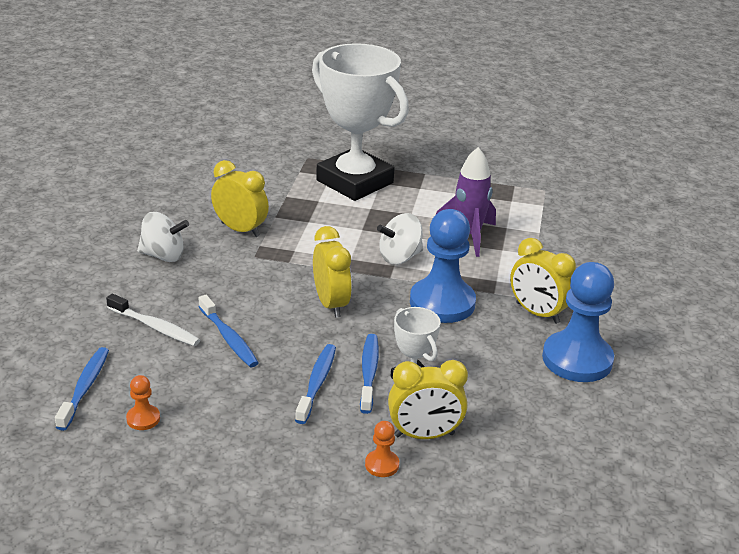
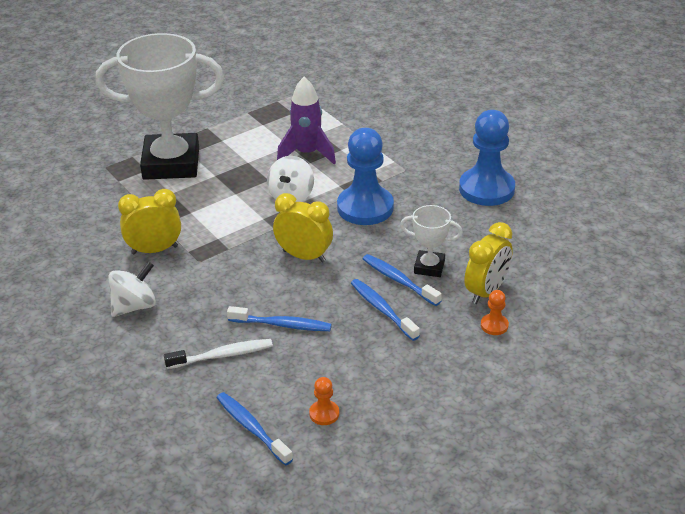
camera: 45 degrees left, 5 degrees up
(537, 313) = (424, 176): yellow clock -> none

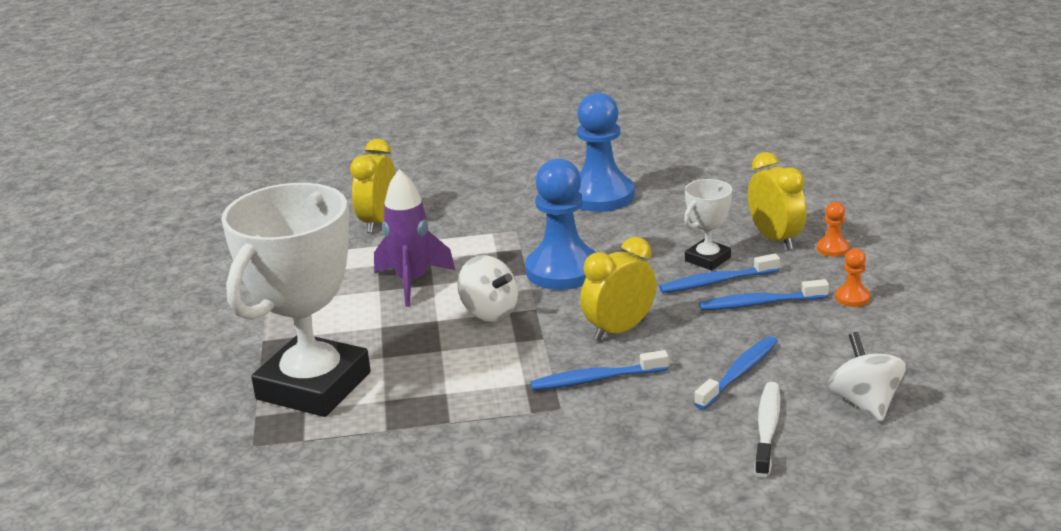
camera: 60 degrees left, 10 degrees down
(134, 306) = (613, 480): white spinning top -> white spinning top (865, 403)
(154, 250) = (502, 439): yellow clock -> yellow clock (378, 222)
(252, 428) = (914, 435): blue toothbrush -> blue toothbrush (595, 379)
(324, 414) = (916, 380): orange pawn -> orange pawn (852, 298)

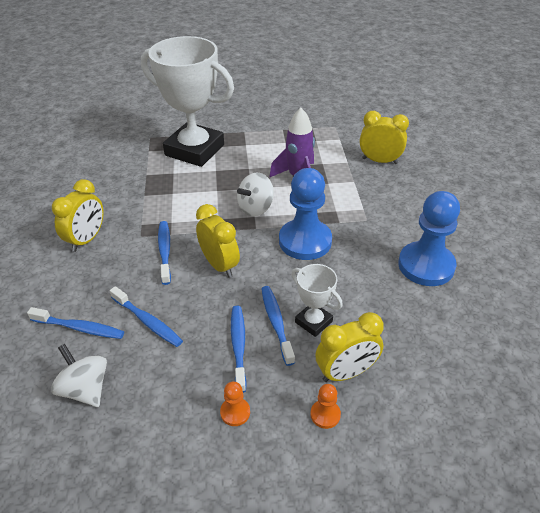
camera: 90 degrees right, 15 degrees up
(574, 462) = (86, 239): none -> yellow clock
(767, 428) = (80, 328): white toothbrush -> blue toothbrush
(865, 403) = (85, 389): white spinning top -> white spinning top turned 120 degrees counterclockwise

